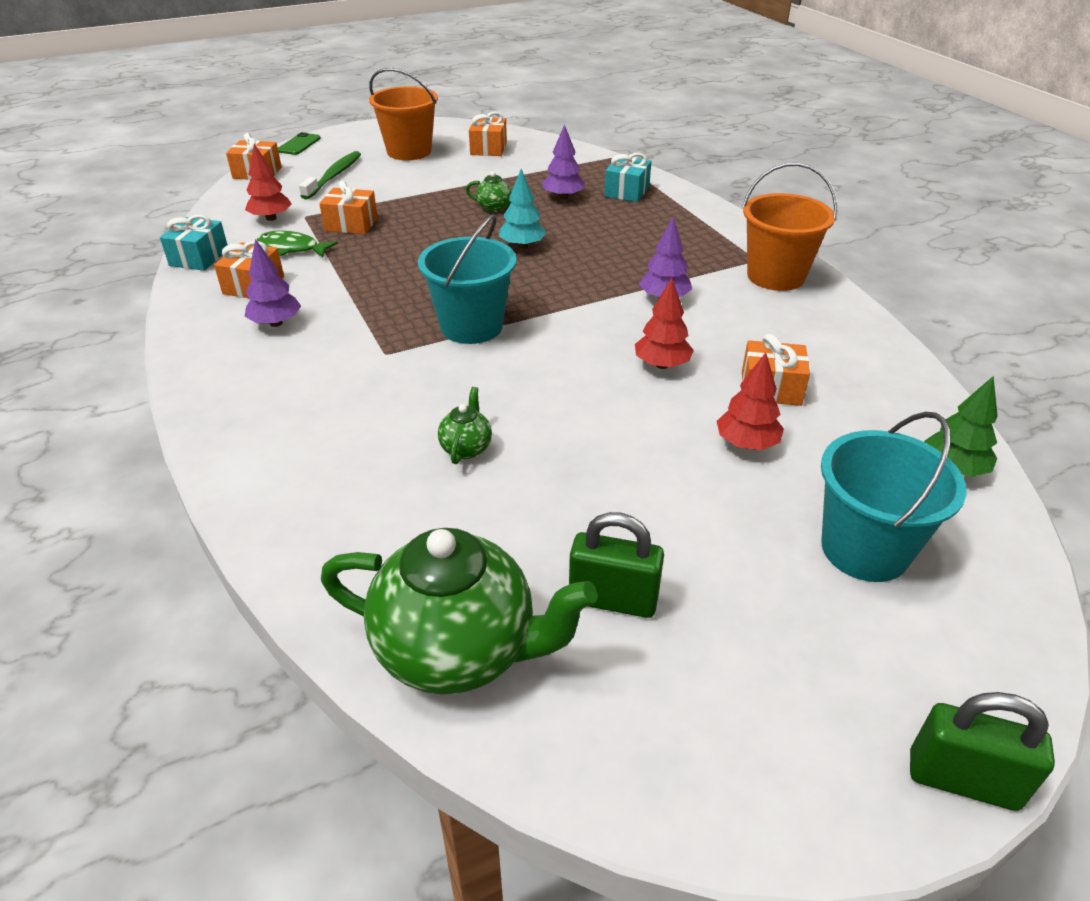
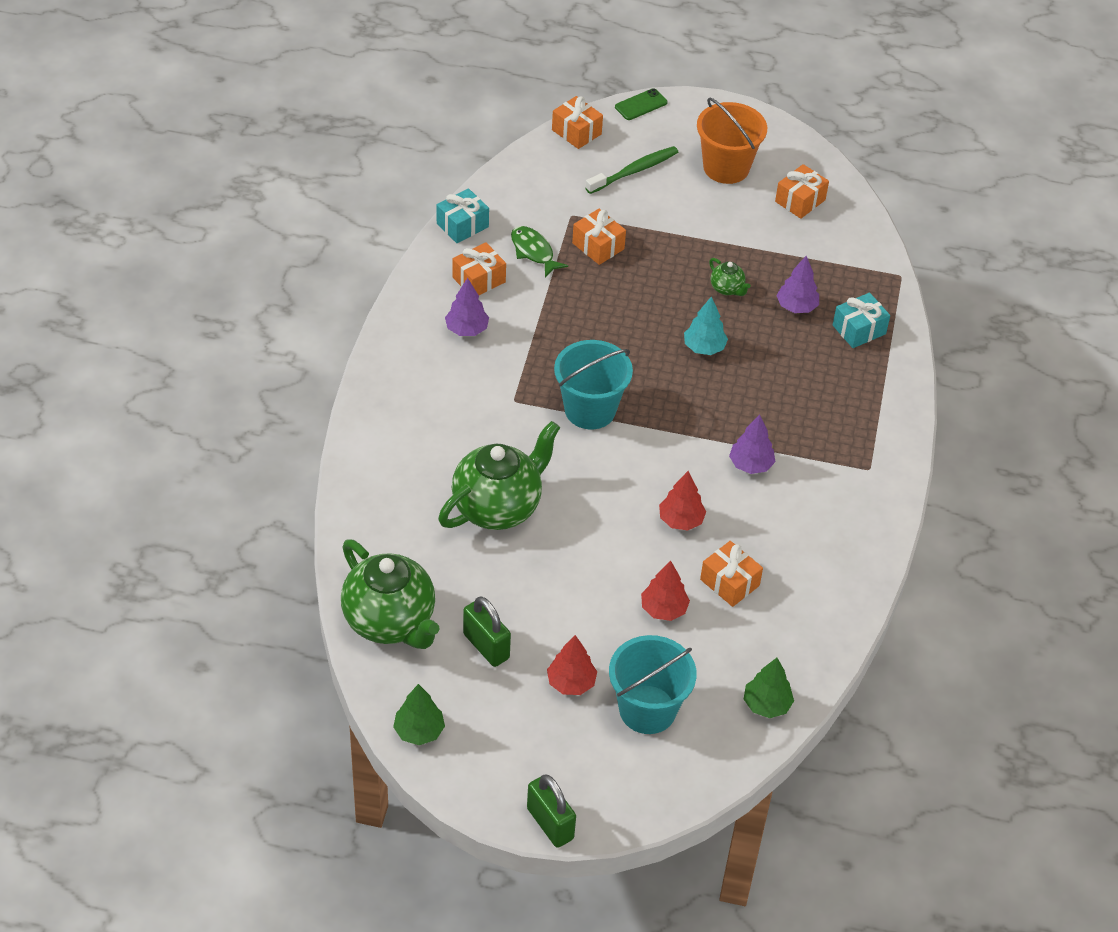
camera: 35 degrees right, 10 degrees up
(271, 218) = (544, 204): red tree -> red tree (571, 683)
(466, 448) = (498, 507): green teapot -> green teapot, size x2.34
(651, 780) = (419, 731): none -> green tree
(775, 276) = (862, 494): orange bucket -> none

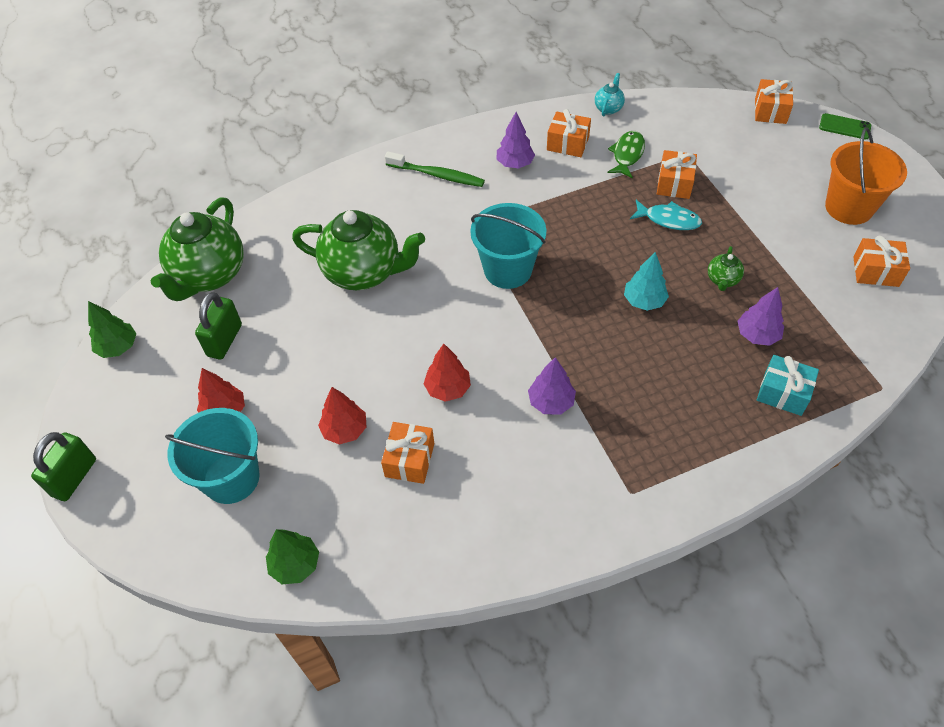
camera: 60 degrees right, 5 degrees up
(462, 225) = (608, 108): turquoise gift -> turquoise teapot
(634, 171) = (774, 160): green toothbrush -> green toothbrush (437, 175)
(634, 276) = (668, 220): none -> turquoise fish

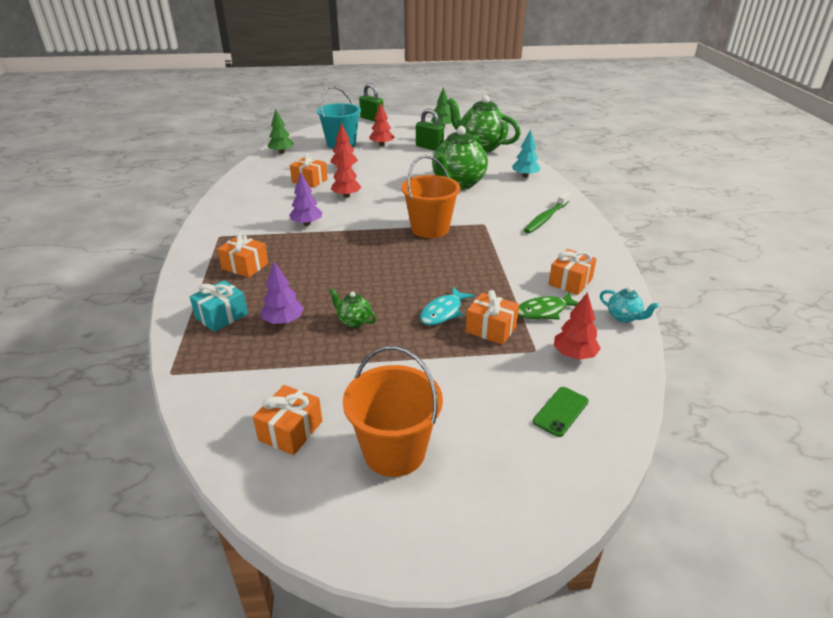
camera: 105 degrees right, 20 degrees down
(508, 270) = (430, 229): turquoise bucket -> orange bucket
(515, 163) = (549, 251): purple tree -> none
(627, 154) = (544, 311): green fish -> green fish turned 120 degrees clockwise
(644, 301) = (360, 276): turquoise tree -> turquoise tree (525, 176)
(678, 131) = (574, 355): none -> red tree
(770, 111) = (602, 449): orange gift -> orange gift (245, 266)
(844, 127) = (551, 522): green phone -> green phone (560, 411)

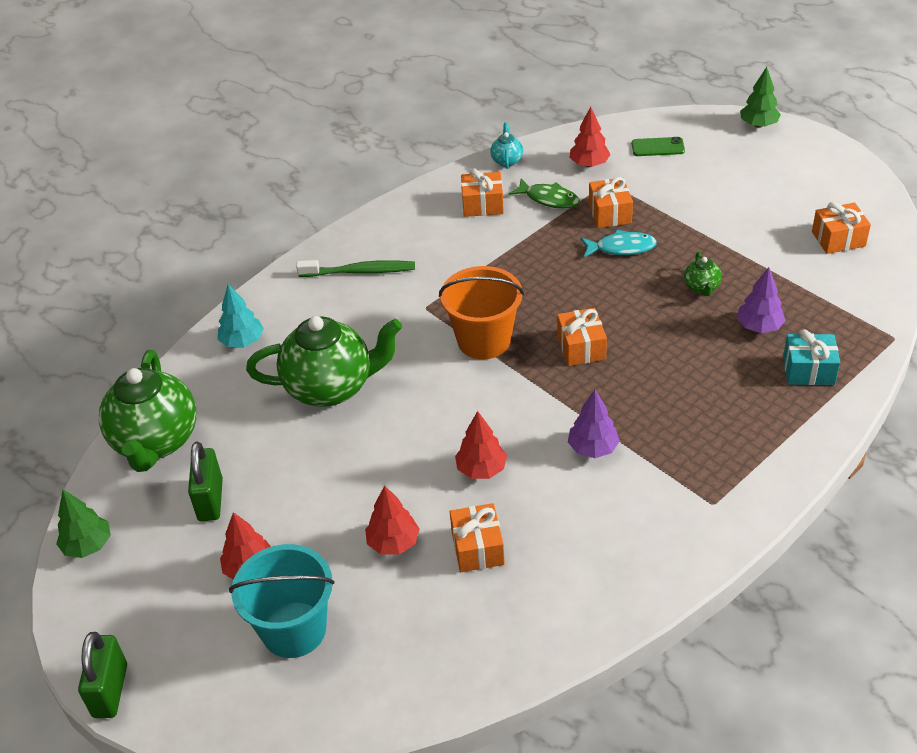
camera: 125 degrees left, 10 degrees up
(245, 266) = (730, 424): orange gift -> orange gift (581, 347)
(281, 152) = (410, 686): green tree -> green tree (758, 125)
(394, 451) = (786, 189): orange bucket -> none

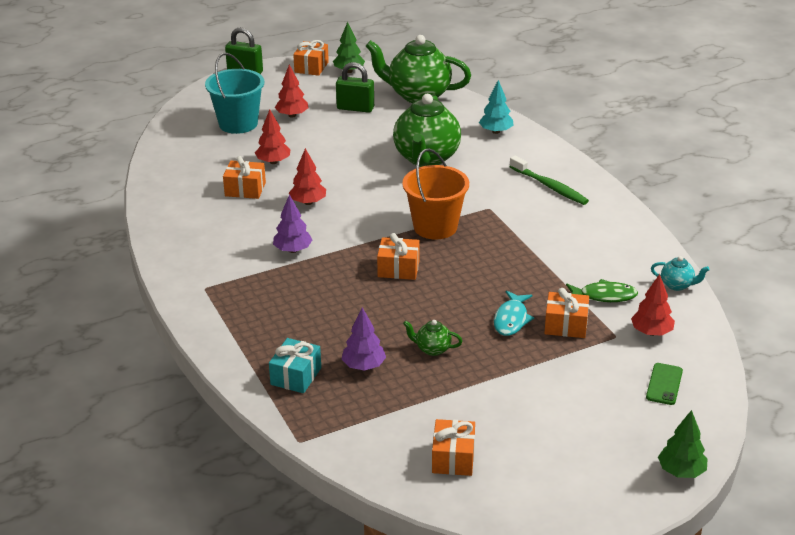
camera: 105 degrees right, 10 degrees down
(360, 271) = (550, 186): green toothbrush -> green toothbrush turned 60 degrees counterclockwise
(482, 205) = (612, 258): orange gift -> orange gift (311, 67)
(549, 199) = (604, 296): green fish -> green fish turned 135 degrees counterclockwise

